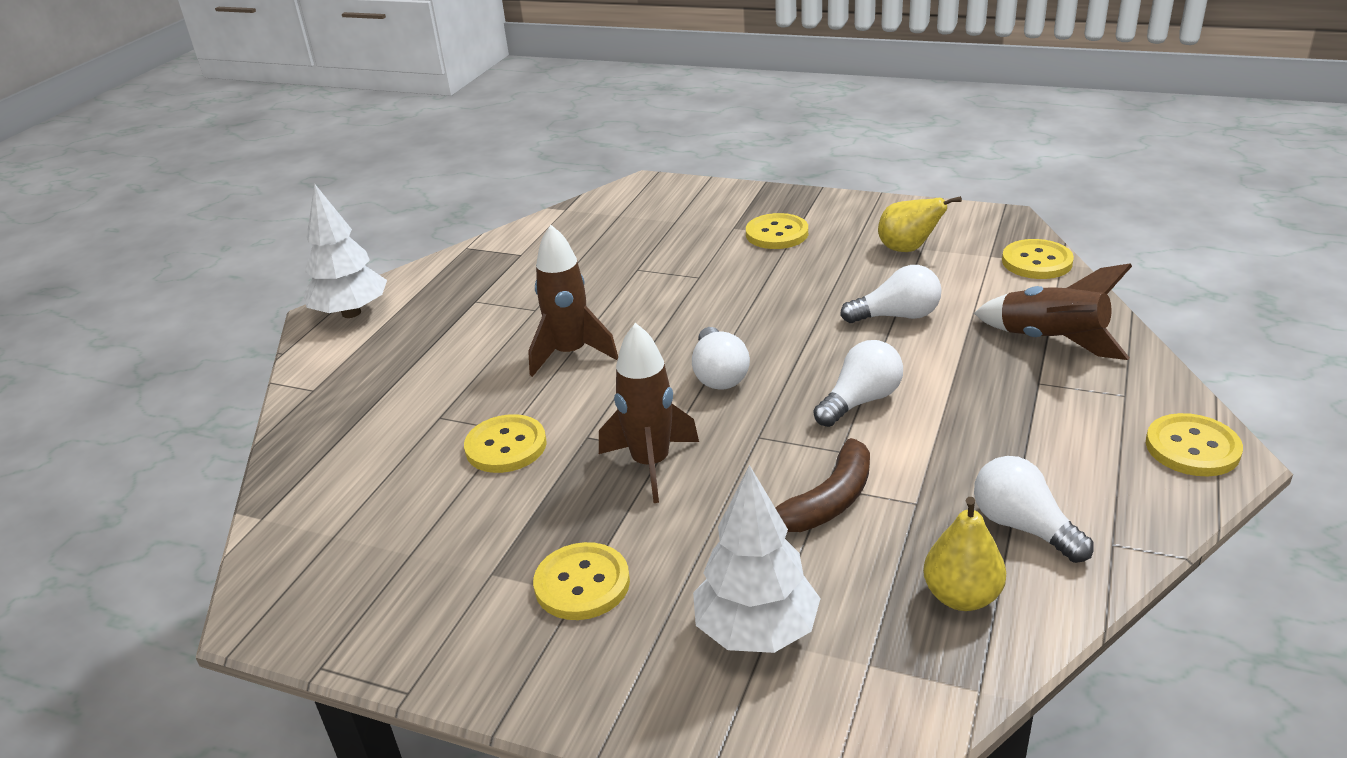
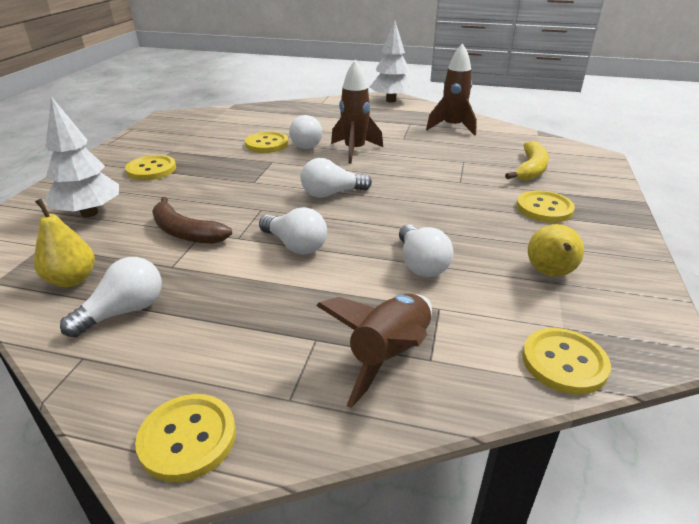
camera: 80 degrees right, 0 degrees up
(523, 400) = (308, 144): none -> white light bulb
(651, 464) = (241, 179): brown rocket -> brown rocket (452, 127)
(673, 228) = (531, 169): none -> yellow banana

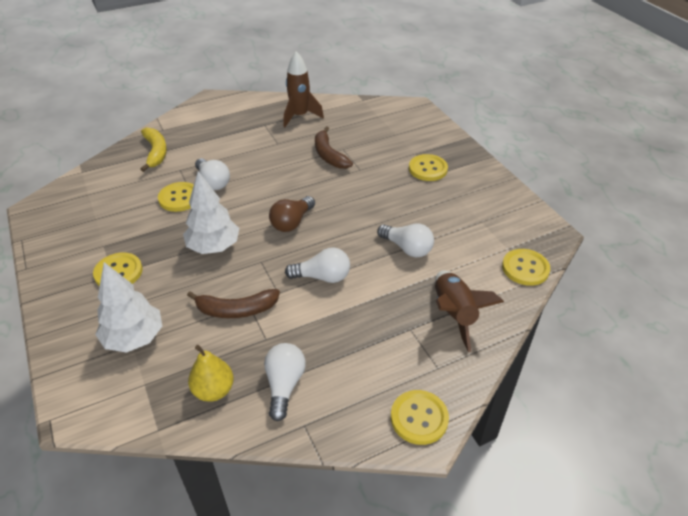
camera: 40 degrees left, 10 degrees up
(331, 194) = (292, 222): white light bulb -> brown light bulb
(354, 151) = (258, 173): brown rocket -> none
(391, 100) = (219, 103): white tree -> white tree (214, 247)
(441, 161) = (329, 155): none -> brown banana
(531, 169) = (389, 137): yellow banana -> yellow banana (156, 152)
(550, 274) = (473, 217): yellow pear -> none

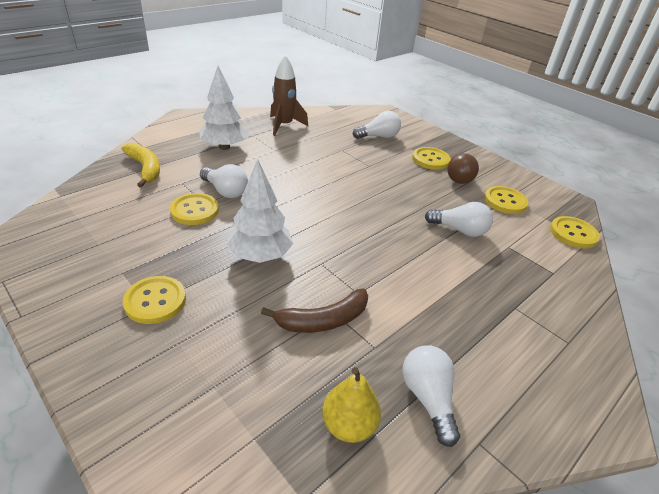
camera: 20 degrees left, 5 degrees down
(134, 338) = (212, 379): white tree -> white tree (224, 147)
(292, 222) = (332, 220): brown light bulb -> brown light bulb (460, 177)
(322, 277) = (396, 269): white light bulb -> white light bulb (378, 136)
(329, 155) = (332, 156): brown banana -> none
(419, 418) = (591, 403): yellow button -> yellow button (505, 201)
(454, 314) = (544, 285): brown rocket -> none

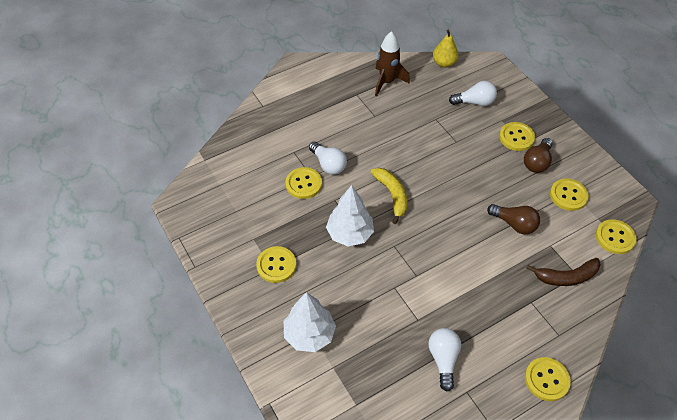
camera: 15 degrees right, 15 degrees up
(145, 168) = (265, 133): yellow banana -> yellow banana (392, 195)
(224, 147) = (330, 109): white tree -> white tree (309, 334)
(323, 320) = (387, 294): brown banana -> brown banana (566, 277)
(349, 425) = (389, 368): yellow pear -> yellow pear (444, 63)
(459, 230) = (514, 224): white light bulb -> brown light bulb
(584, 405) = (546, 379): none -> yellow button

